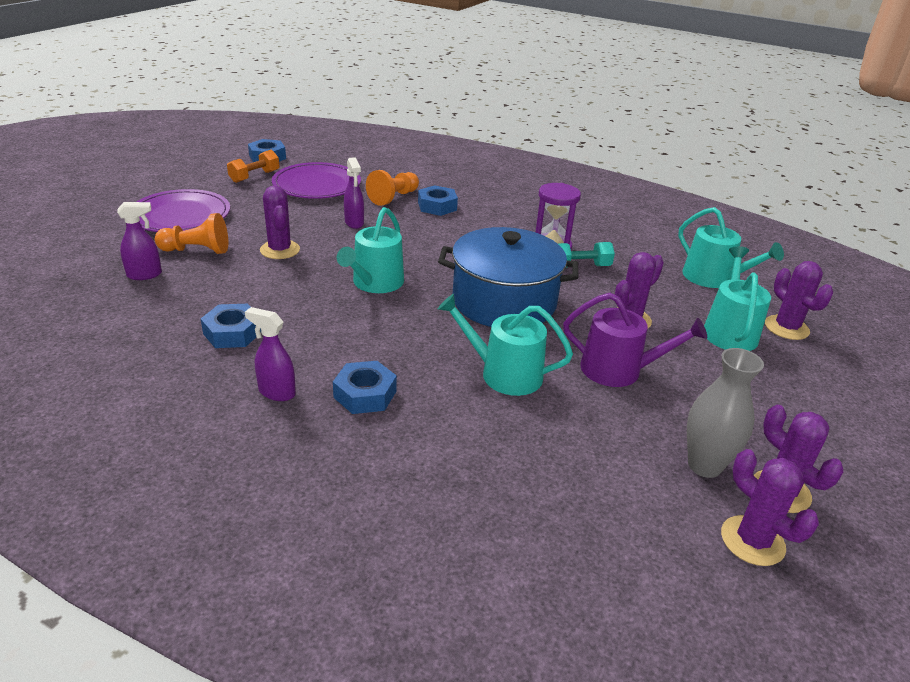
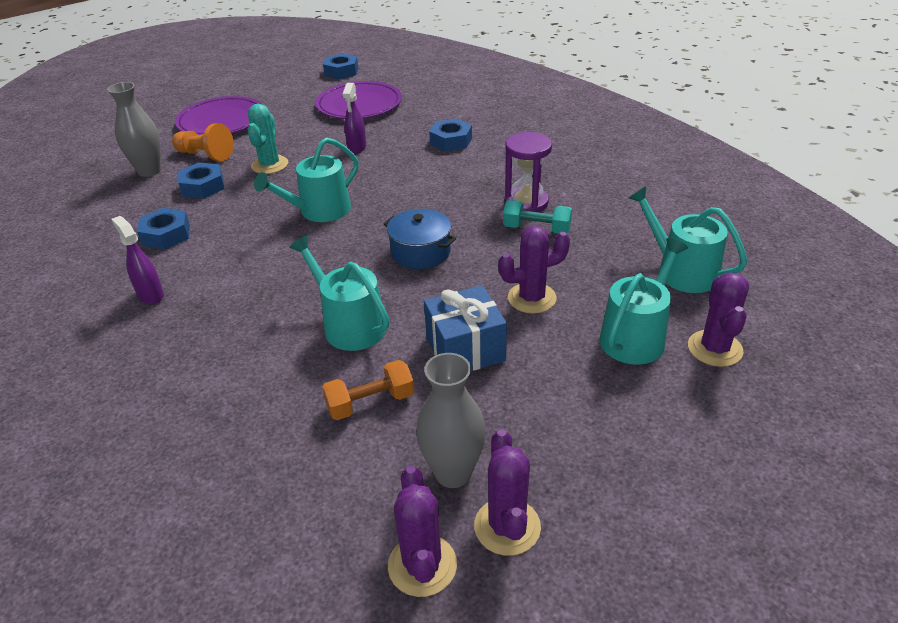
camera: 30 degrees right, 5 degrees up
(145, 275) = (149, 171): purple spray bottle -> grey vase
(254, 176) = (313, 90): orange dumbbell -> orange dumbbell (370, 403)
(280, 250) = (270, 165): purple cactus -> turquoise cactus
(365, 394) = (214, 314): blue nut -> blue nut (203, 186)
(393, 197) = (417, 126): orange pawn -> none
(504, 301) = (420, 252): blue pot -> blue pot, size x0.55
(618, 370) = (465, 349): purple watering can -> blue gift
(713, 278) = (681, 271): turquoise watering can -> turquoise watering can turned 150 degrees clockwise

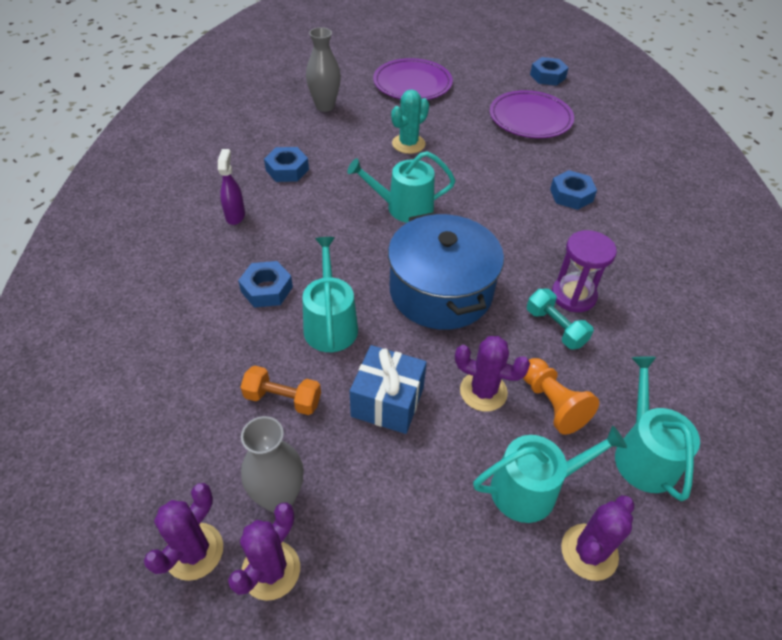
camera: 35 degrees right, 10 degrees up
(203, 186) = (346, 139): blue nut -> blue nut (267, 289)
(205, 155) = (373, 111): orange pawn -> orange pawn (552, 404)
(357, 148) = (487, 161): purple spray bottle -> none
(420, 252) = (440, 291): blue pot -> blue pot, size x1.83

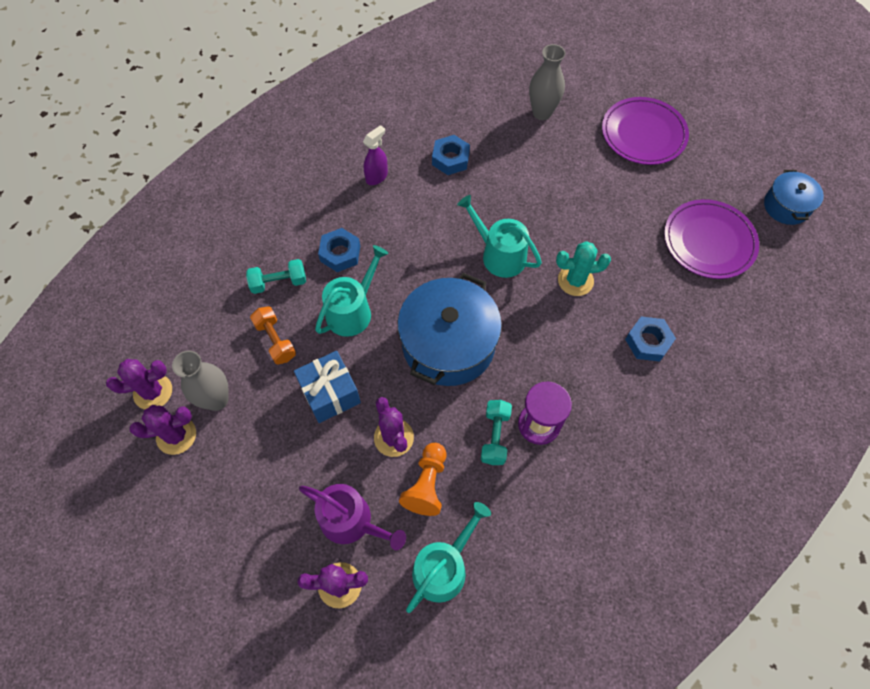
camera: 45 degrees right, 15 degrees up
(231, 350) = (279, 282): none -> turquoise dumbbell
(408, 144) = (568, 196): turquoise cactus -> turquoise cactus (575, 280)
(532, 488) = (351, 521): turquoise watering can -> purple watering can
(547, 76) = (786, 206): blue nut -> blue pot

